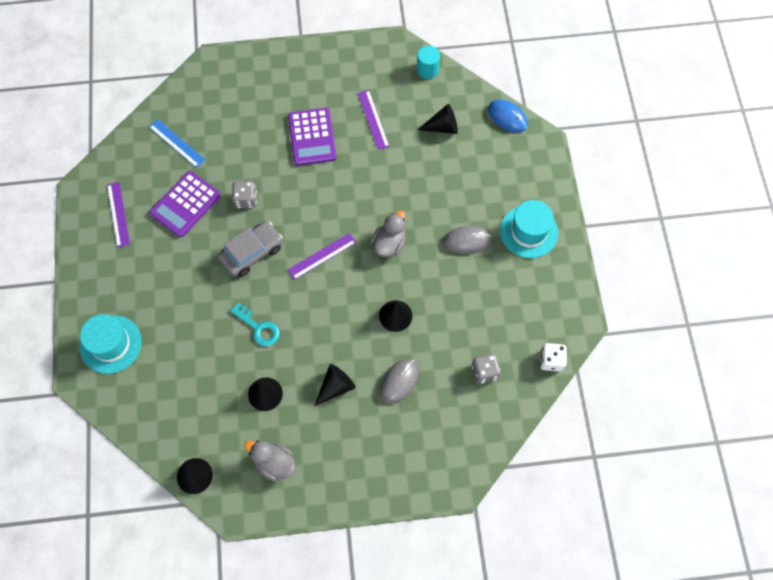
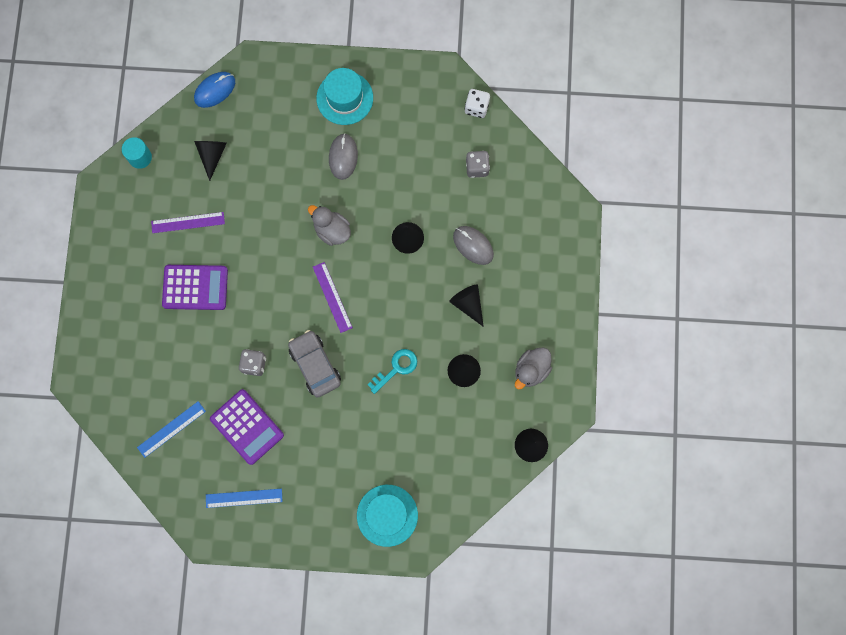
camera: 80 degrees left, 10 degrees up
(118, 214) = (244, 498): purple ruler -> blue ruler

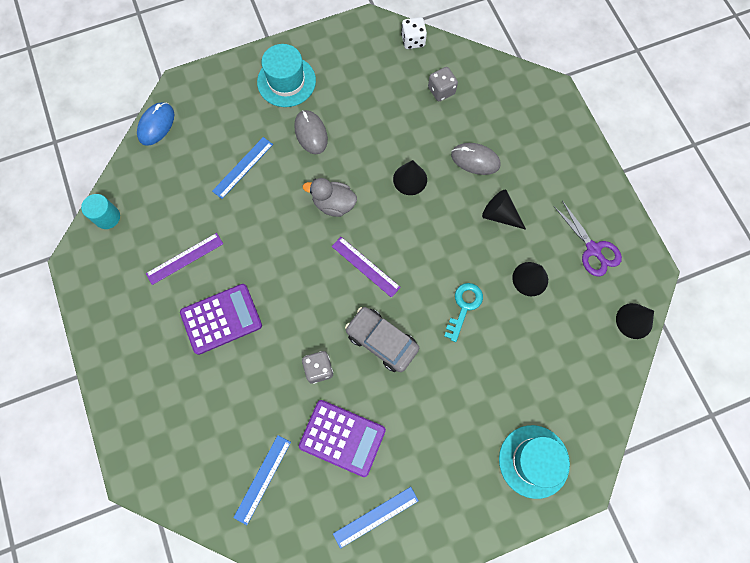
camera: 25 degrees left, 5 degrees down
(212, 155) = (181, 185): black cone -> none
(271, 163) = (243, 167): none -> blue ruler
(531, 370) = (593, 249): grey duck -> purple scissors

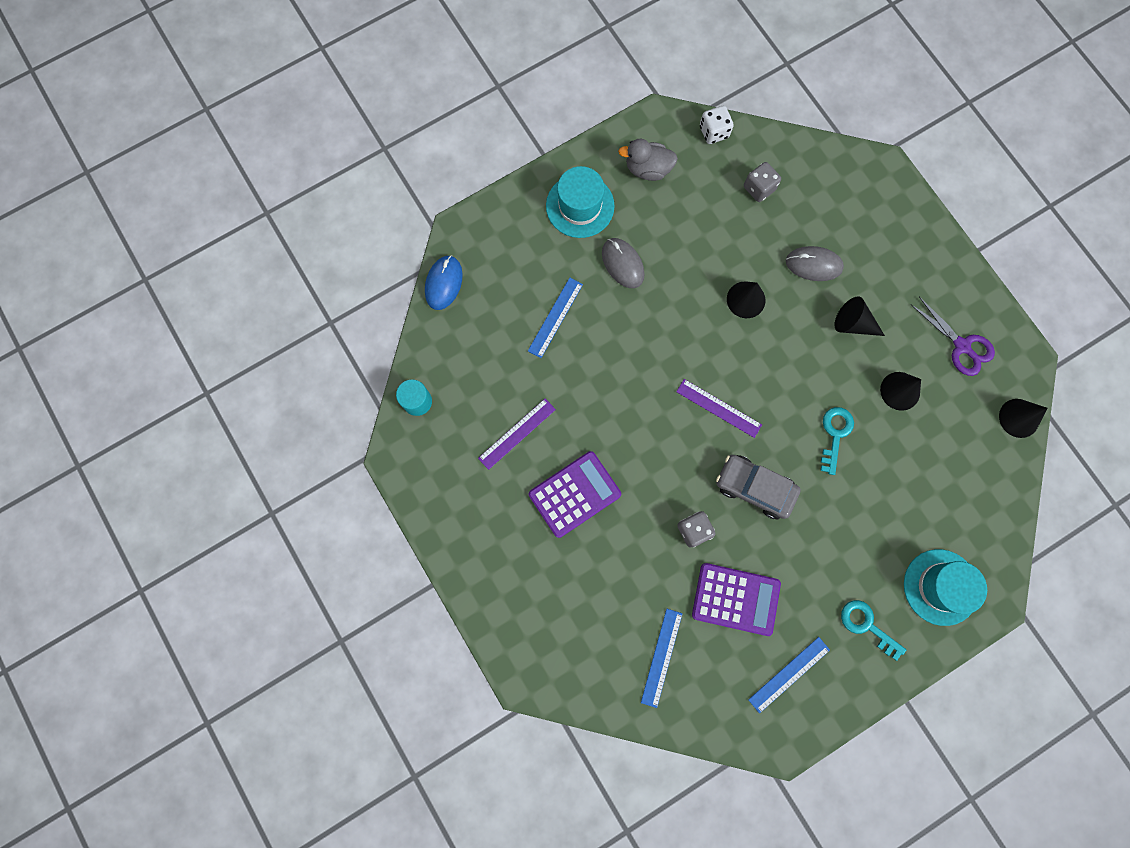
camera: 10 degrees left, 5 degrees up
(333, 204) = (667, 343): grey duck -> grey duck (647, 169)
(458, 484) = (867, 625): none -> turquoise key

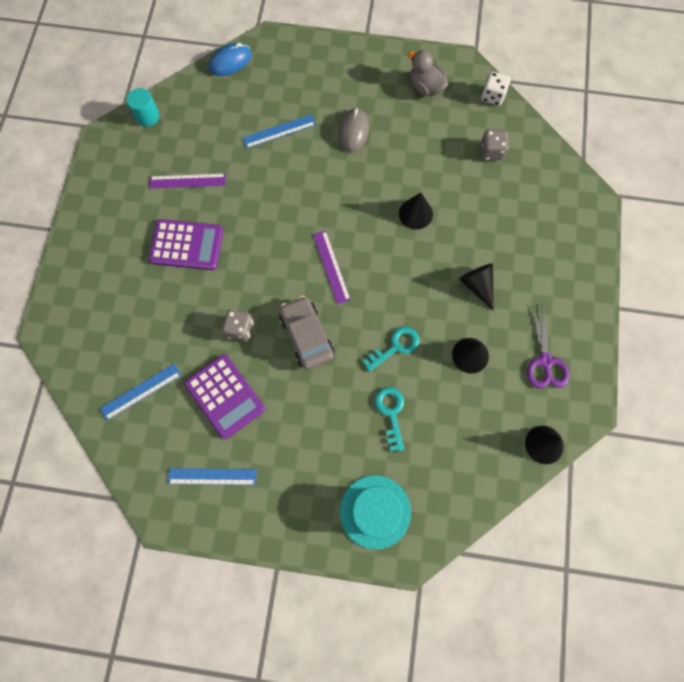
camera: 40 degrees right, 5 degrees down
(580, 206) = (359, 78): turquoise hat -> none
(813, 264) = (484, 227): grey mouse -> none
(867, 625) = (297, 491): turquoise key -> turquoise key (391, 413)

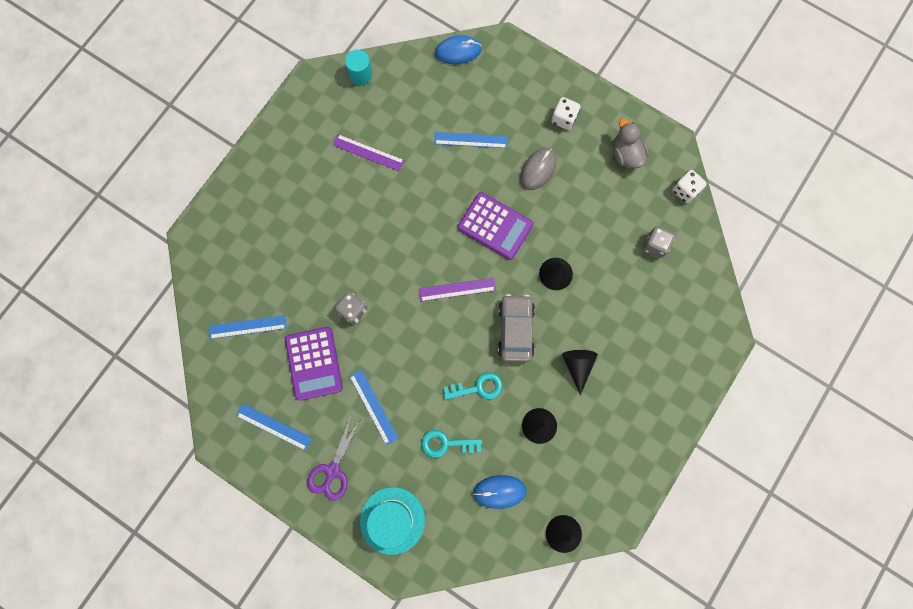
camera: 25 degrees right, 5 degrees up
(187, 245) = (341, 213): purple calculator -> purple calculator (495, 226)
(303, 411) = (373, 407): none -> blue ruler
(306, 336) = (406, 342): grey car -> grey car (515, 330)
(331, 266) = (457, 289): purple ruler -> purple ruler turned 75 degrees clockwise
(355, 80) = (564, 119): none -> white dice
(391, 413) = (446, 443): turquoise key -> turquoise key turned 105 degrees counterclockwise
(464, 434) = (499, 491): none -> blue mouse
(545, 361) = (602, 462): purple scissors -> purple scissors (332, 470)

